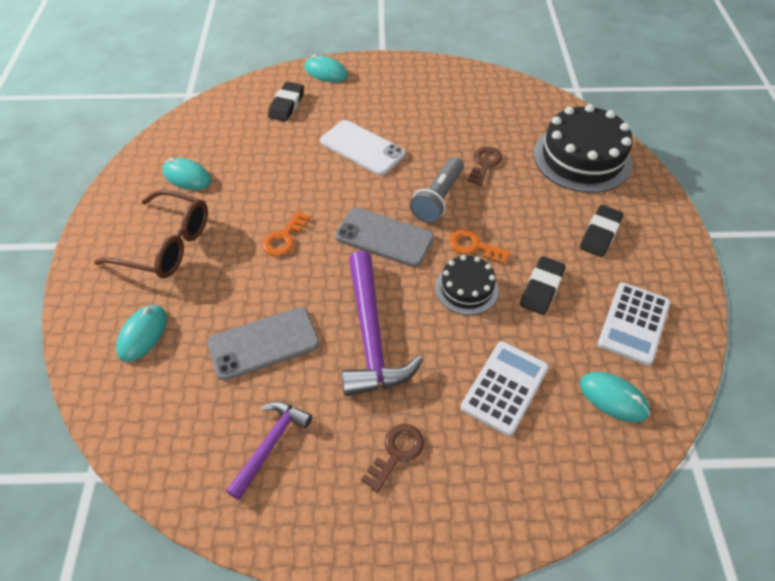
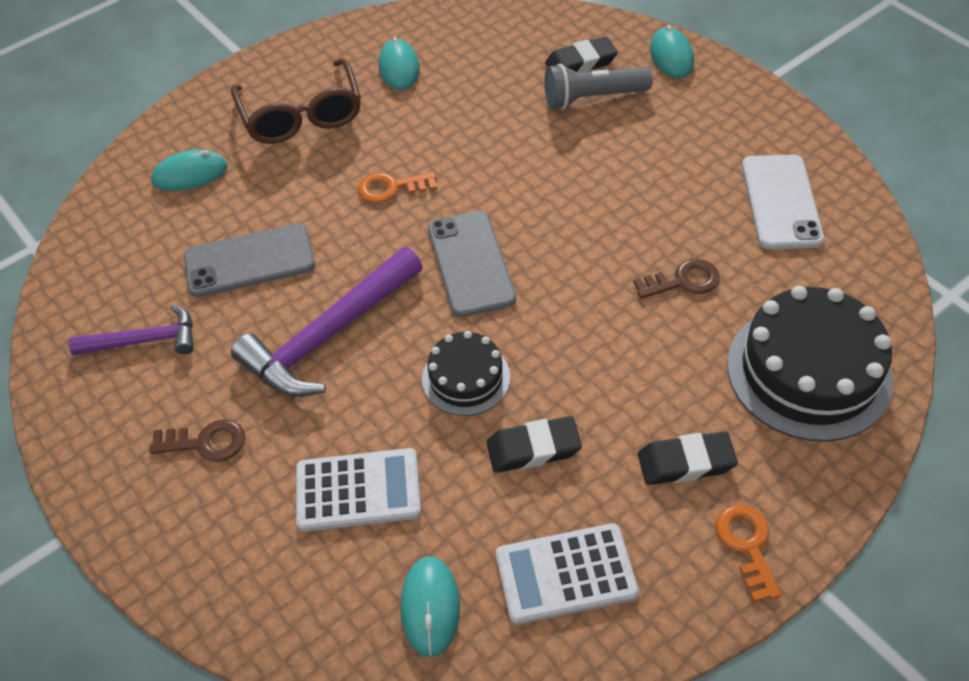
camera: 55 degrees right, 0 degrees up
(263, 343) = (249, 261): grey phone -> grey phone turned 45 degrees counterclockwise
(362, 148) = (585, 162): white phone -> white phone (781, 202)
(438, 199) = (577, 273): grey flashlight -> grey flashlight (592, 98)
(474, 246) = (536, 348): orange key -> orange key (747, 545)

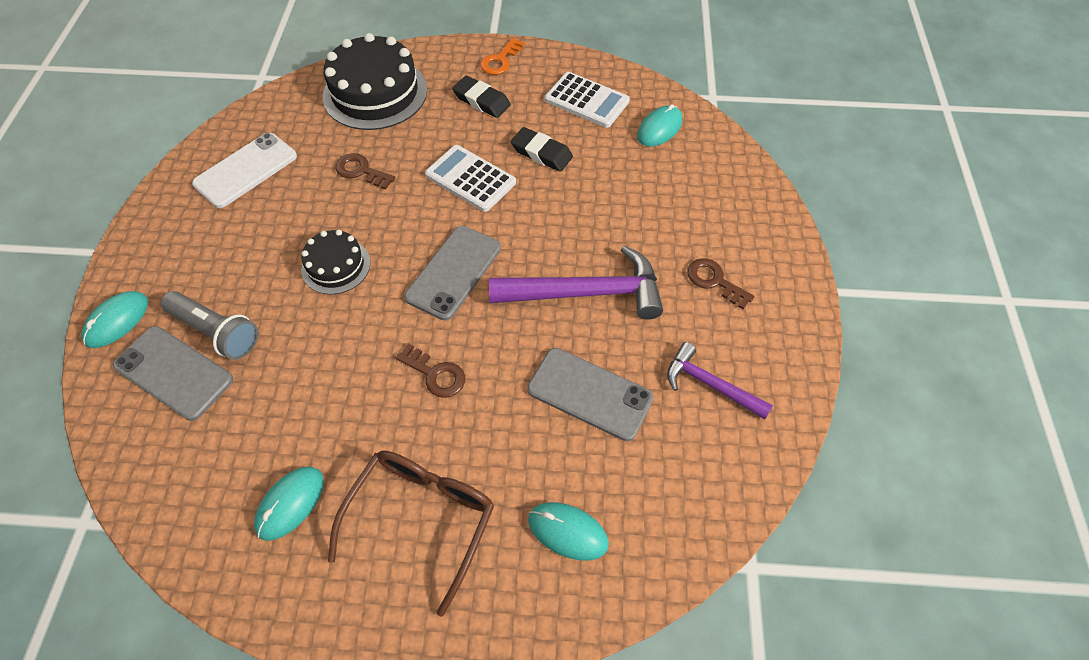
camera: 140 degrees left, 5 degrees up
(358, 491) = (648, 196): white calculator -> white calculator (470, 179)
(391, 188) = (435, 374): orange key -> brown key
(466, 378) = (535, 209): black cake -> black cake (336, 266)
(580, 63) = (174, 373): black eraser -> grey phone

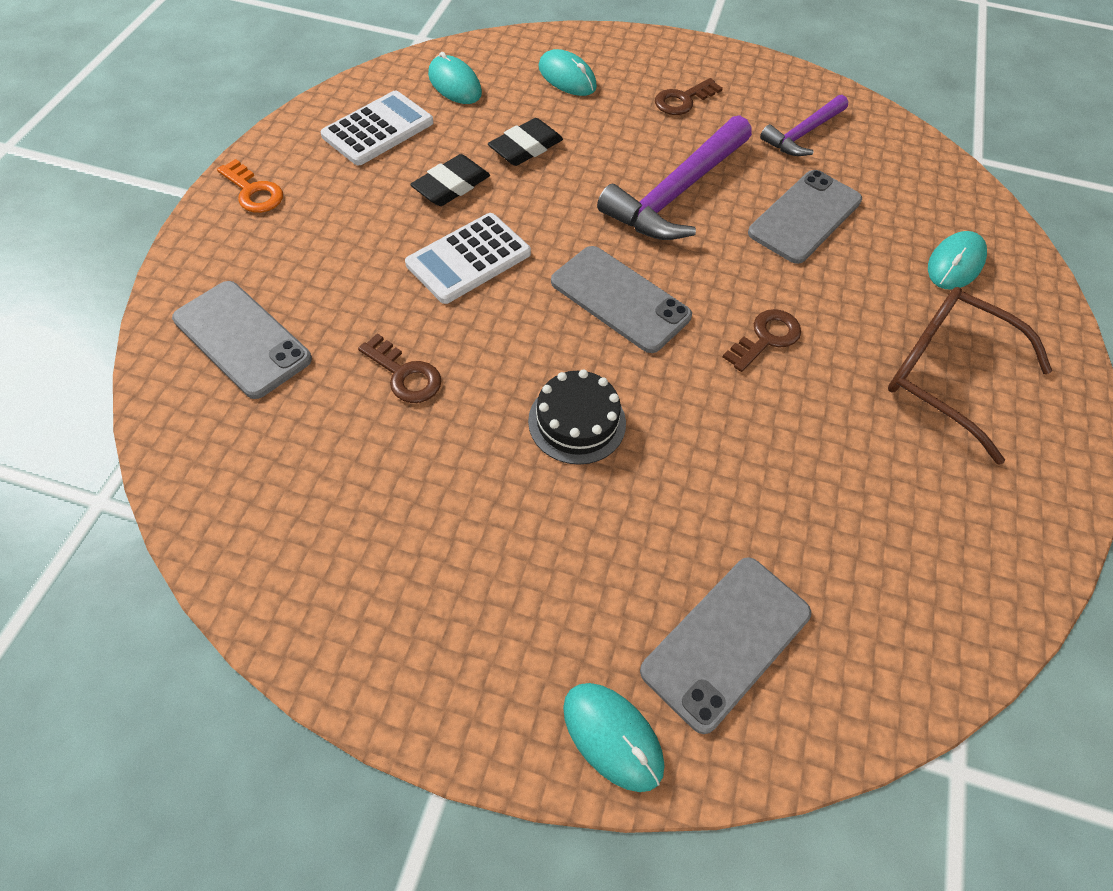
camera: 80 degrees left, 0 degrees up
(216, 332) = (662, 580): grey flashlight -> none
(246, 170) = (337, 530): white phone -> none
(290, 503) = (930, 500): turquoise mouse -> turquoise mouse (567, 77)
(361, 171) = (405, 374): brown key -> brown key turned 90 degrees counterclockwise
(375, 93) = (242, 339): black cake -> grey phone
(481, 101) = (325, 224): black eraser -> black eraser (525, 147)
(586, 293) = (677, 193): purple hammer -> purple hammer turned 150 degrees counterclockwise

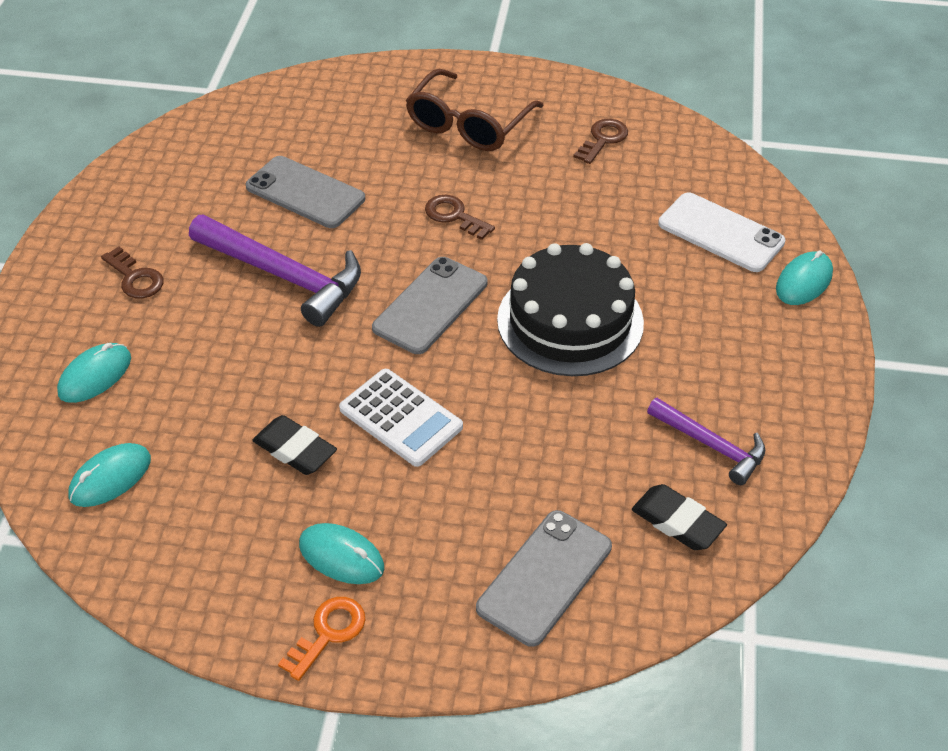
camera: 95 degrees left, 10 degrees down
(378, 129) = (203, 536): white calculator -> none
(405, 374) = (553, 440): brown key -> brown key (603, 139)
(525, 147) = (225, 396): black eraser -> black eraser (677, 522)
(577, 422) = (570, 321): black cake -> black cake, size x1.80
(726, 642) = (721, 233): grey phone -> white phone
(803, 134) = (186, 192): purple hammer -> purple hammer (711, 445)
(955, 263) = (349, 111): turquoise mouse -> turquoise mouse (341, 556)

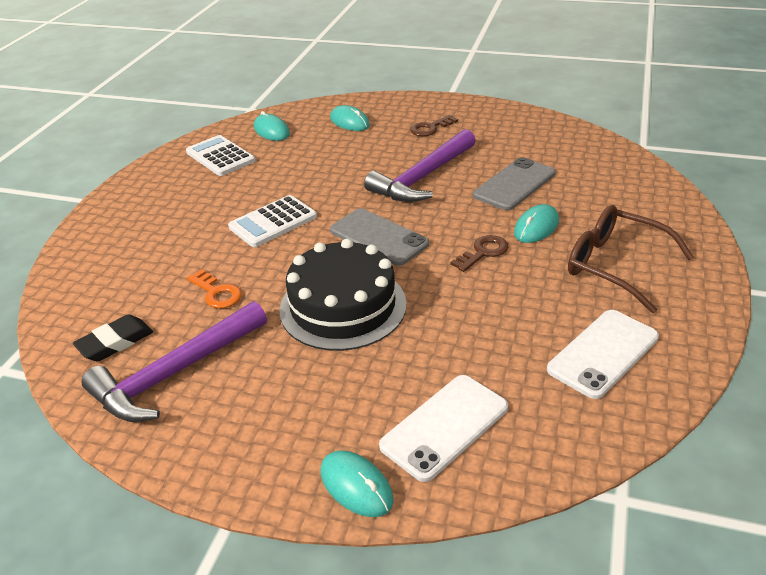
camera: 100 degrees right, 10 degrees down
(199, 531) = (220, 156): none -> white calculator
(295, 450) = (264, 184): black eraser -> none
(328, 633) = (128, 196): orange key -> orange key (217, 293)
(341, 556) = (176, 200): turquoise mouse -> turquoise mouse (536, 227)
(544, 577) = (111, 274): grey phone -> none
(603, 139) = (603, 353): brown key -> white phone
(711, 445) = (175, 373): purple hammer -> purple hammer, size x1.70

